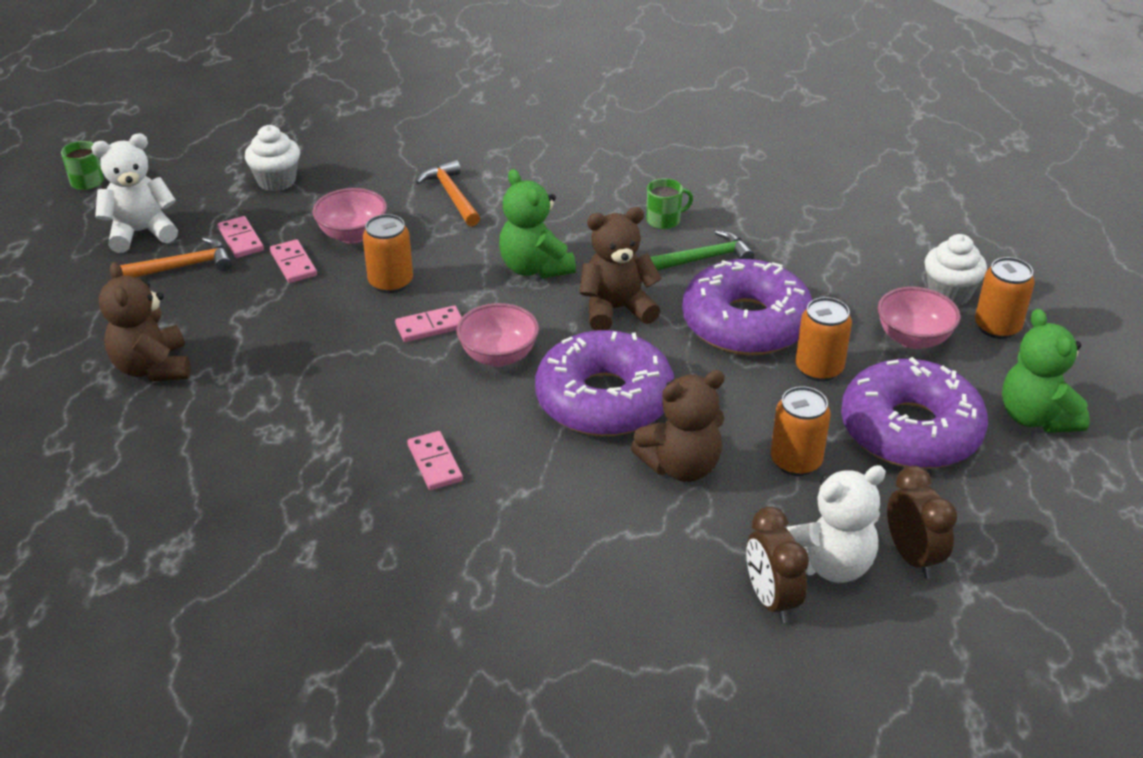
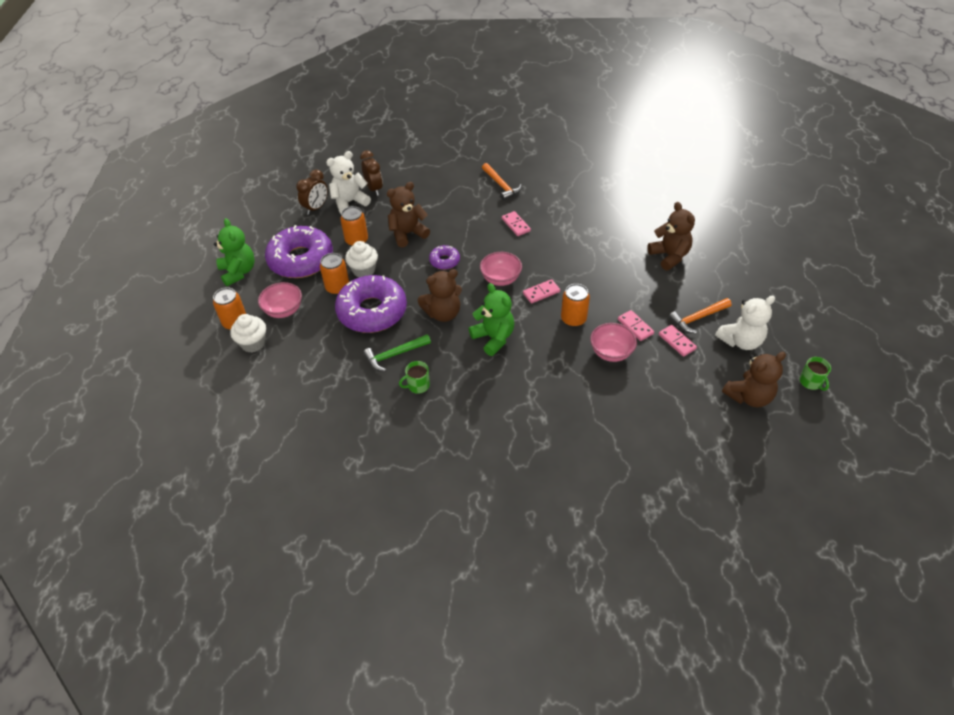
camera: 175 degrees right, 10 degrees up
(188, 174) = (749, 396): none -> brown teddy bear
(276, 181) = (684, 396): white cupcake -> white cupcake (364, 270)
(451, 195) = (561, 394): orange hammer -> orange hammer (501, 185)
(604, 399) = (444, 261): purple donut -> purple donut, size x0.46
(912, 556) = (316, 208): brown clock -> brown clock turned 120 degrees counterclockwise

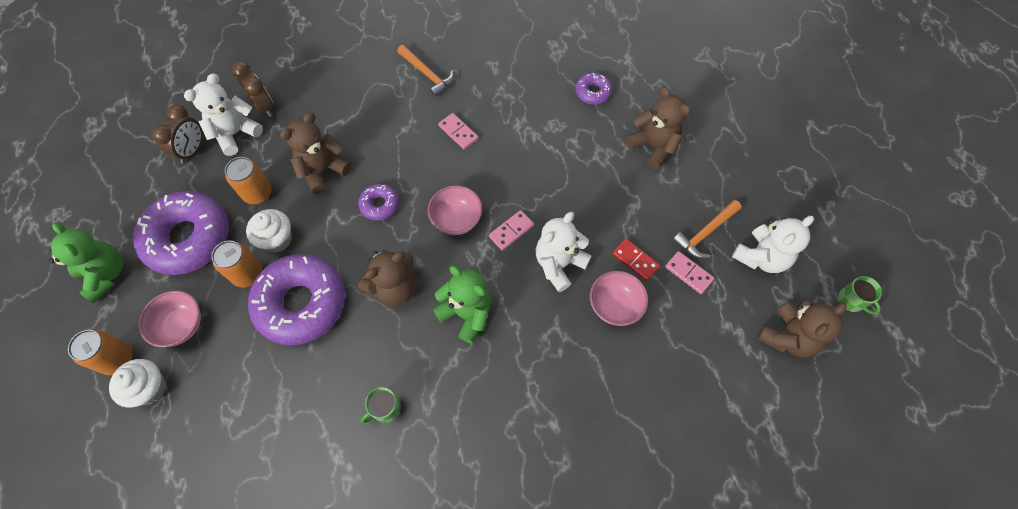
camera: 15 degrees left, 15 degrees up
(394, 355) = (345, 367): green hammer -> none
(573, 319) = (559, 264): orange can -> white teddy bear
(629, 214) = (593, 92): none -> purple donut
(635, 326) = (635, 260): pink domino -> red domino

